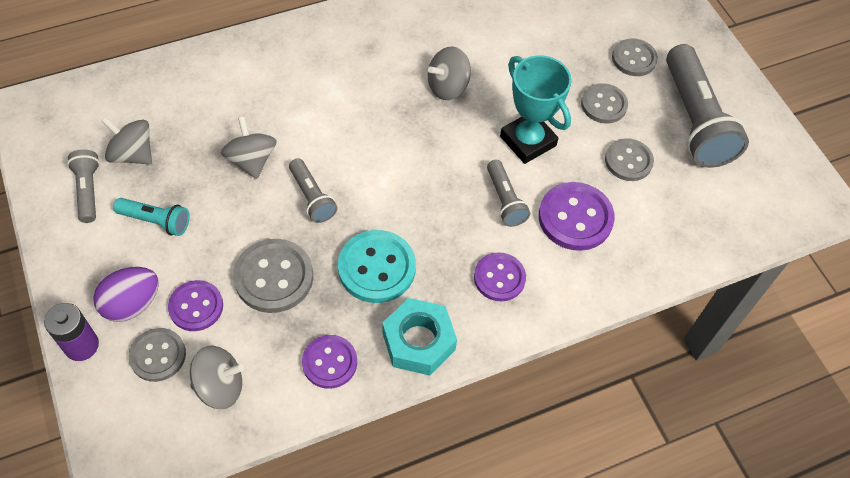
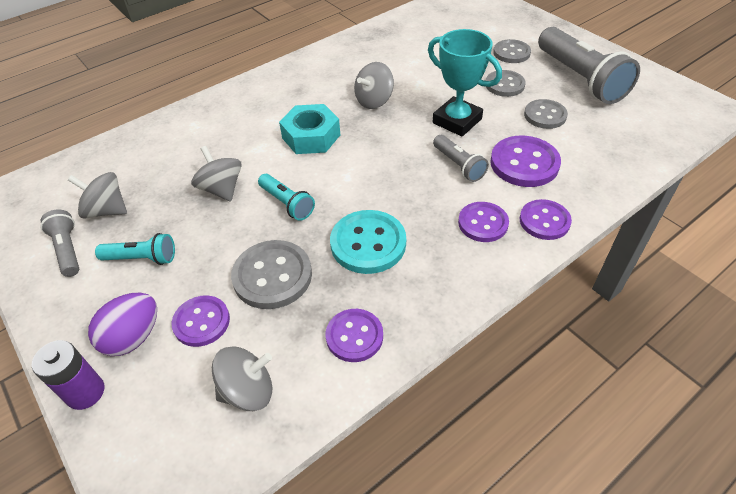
camera: 10 degrees left, 10 degrees down
(158, 355) = (172, 379): grey button -> none
(312, 197) = (287, 203): grey flashlight -> turquoise flashlight
(418, 341) = (433, 294): turquoise nut -> turquoise nut (311, 136)
(562, 293) = (544, 221): none -> purple button

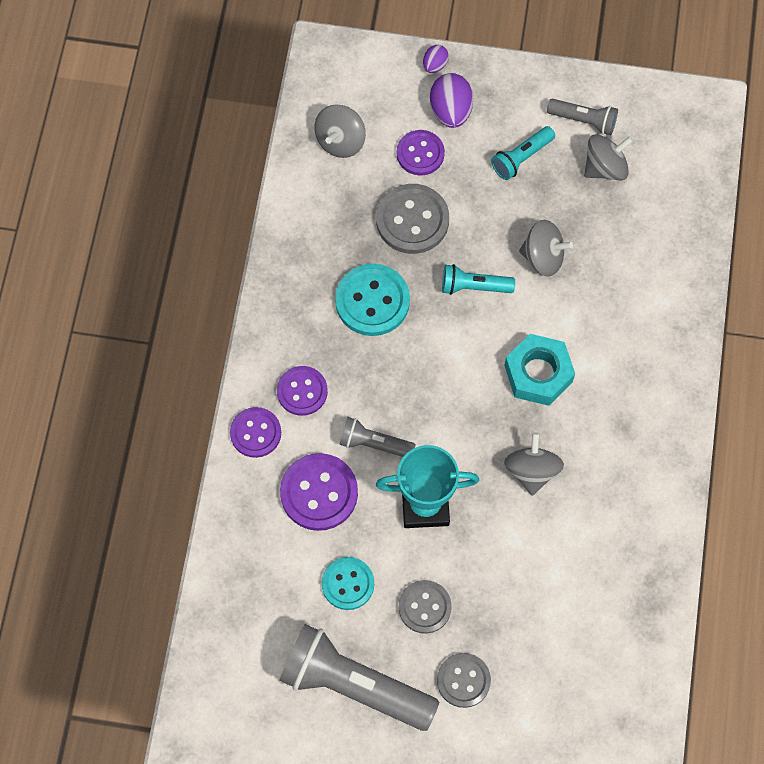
camera: 135 degrees right, 20 degrees up
(85, 392) = (435, 65): purple battery -> purple egg
(354, 336) = (311, 224): purple button -> none
(545, 115) = (348, 584): grey button -> turquoise button

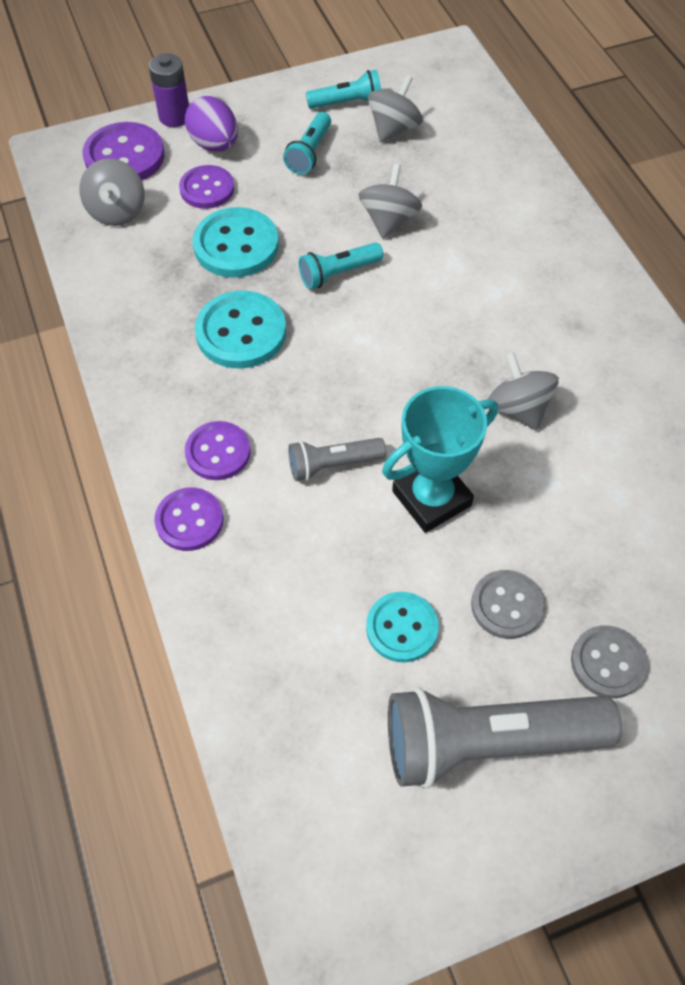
camera: 30 degrees left, 10 degrees down
(319, 493) = (303, 546): purple button -> purple button (124, 156)
(412, 220) = (236, 245): grey button -> turquoise button
(435, 65) = (174, 117): purple egg -> purple battery
(538, 374) = (458, 318): turquoise nut -> none
(543, 257) = (389, 220): grey spinning top -> grey spinning top turned 60 degrees counterclockwise
(584, 120) = (347, 103): grey flashlight -> turquoise flashlight

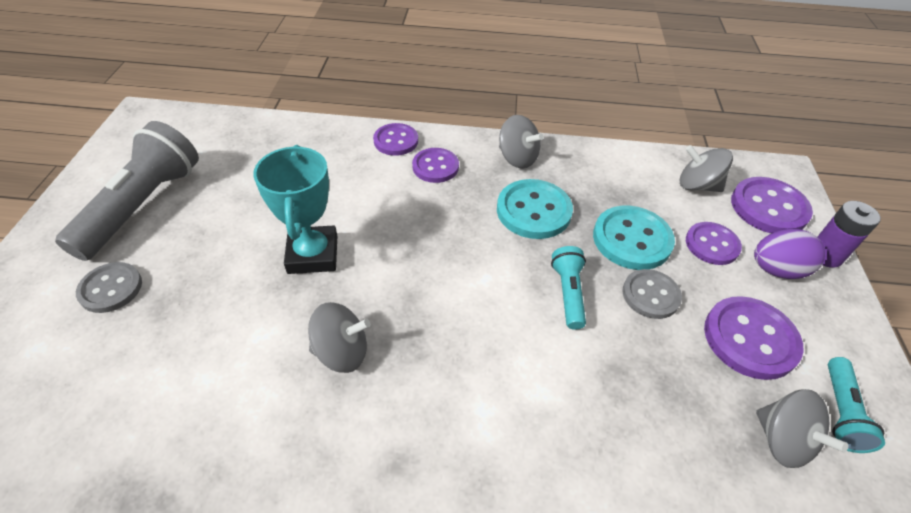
camera: 115 degrees right, 10 degrees down
(310, 153) = (750, 339): turquoise flashlight -> purple button
(333, 465) = (382, 215): grey flashlight -> none
(389, 220) = (624, 363): grey spinning top -> grey spinning top (517, 158)
(402, 628) = (243, 200): turquoise button -> none
(506, 605) = (202, 256): grey button -> grey button (650, 295)

